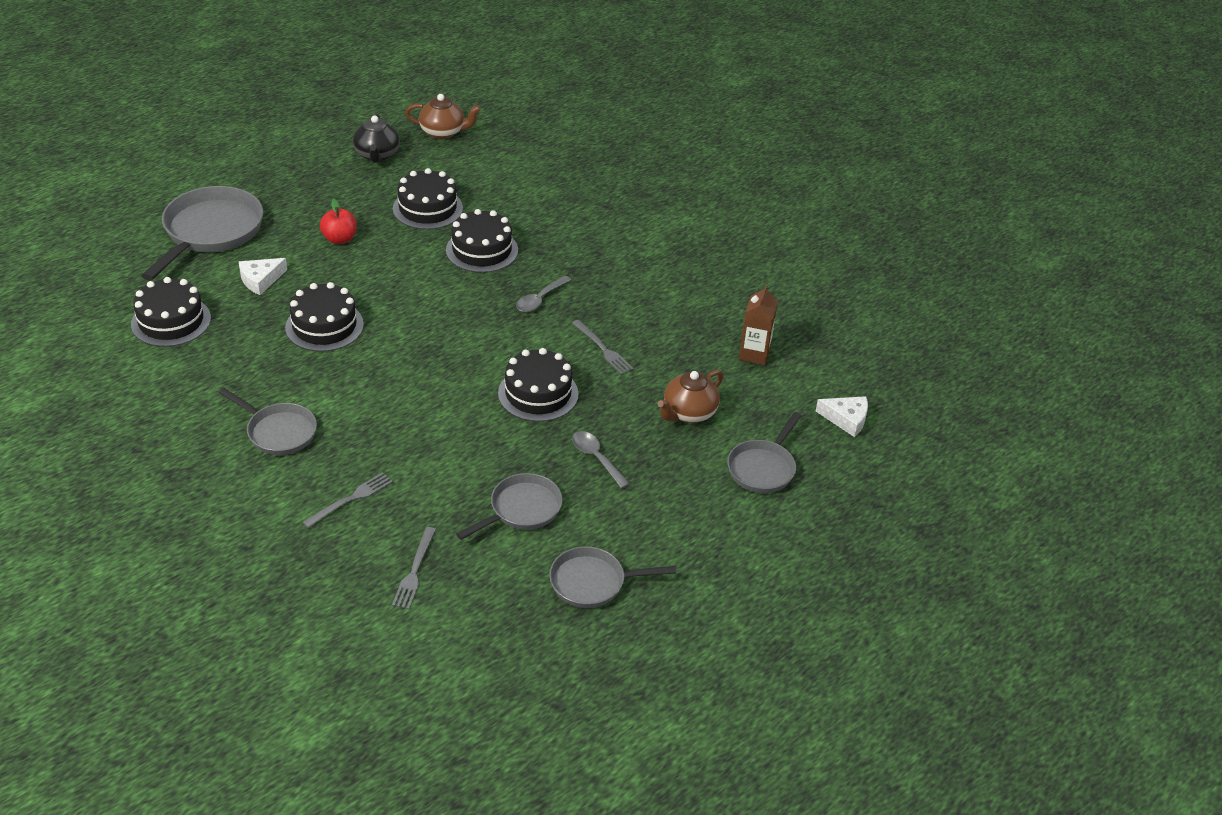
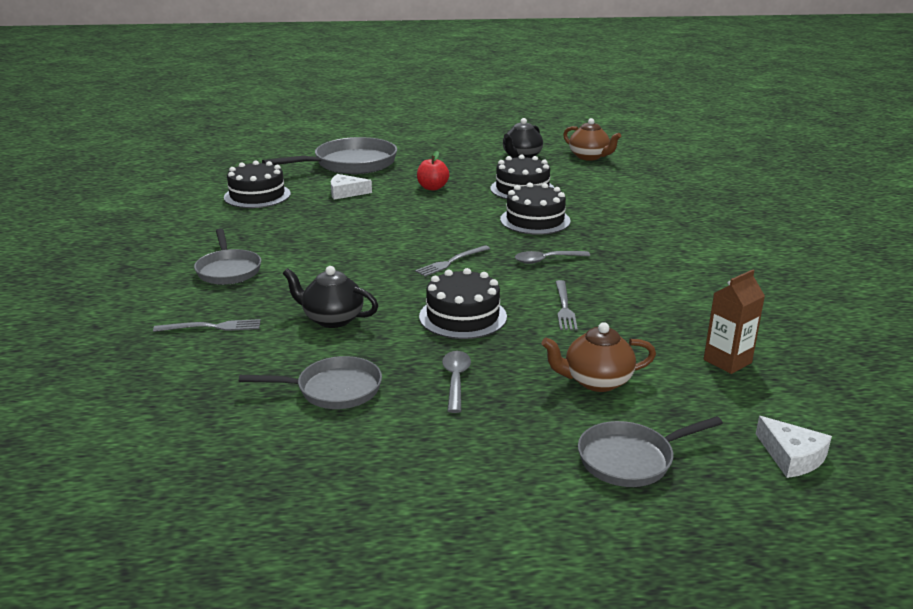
camera: 40 degrees right, 15 degrees down
(324, 326) = (352, 226): black cake -> none
(414, 571) = (181, 394): grey fork -> grey fork (451, 262)
(440, 444) = (332, 319): none -> black teapot
(592, 582) = (316, 477): grey pan -> none

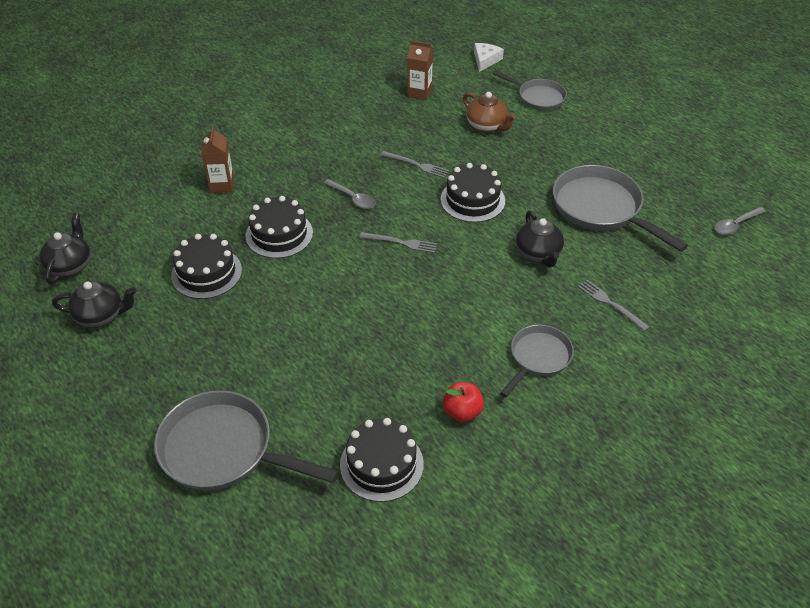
camera: 125 degrees left, 20 degrees up
(333, 390) = (601, 208): grey pan -> grey pan, size x1.67
(346, 193) = (314, 394): white cheese -> none
(432, 188) = (250, 336): red apple -> red apple (462, 412)
(455, 380) = (541, 171): grey spoon -> grey spoon (735, 225)
(564, 307) = (416, 165): grey fork -> grey fork turned 60 degrees clockwise
(589, 157) = (70, 266): brown teapot -> black teapot
(636, 215) = (222, 185): none -> brown carton

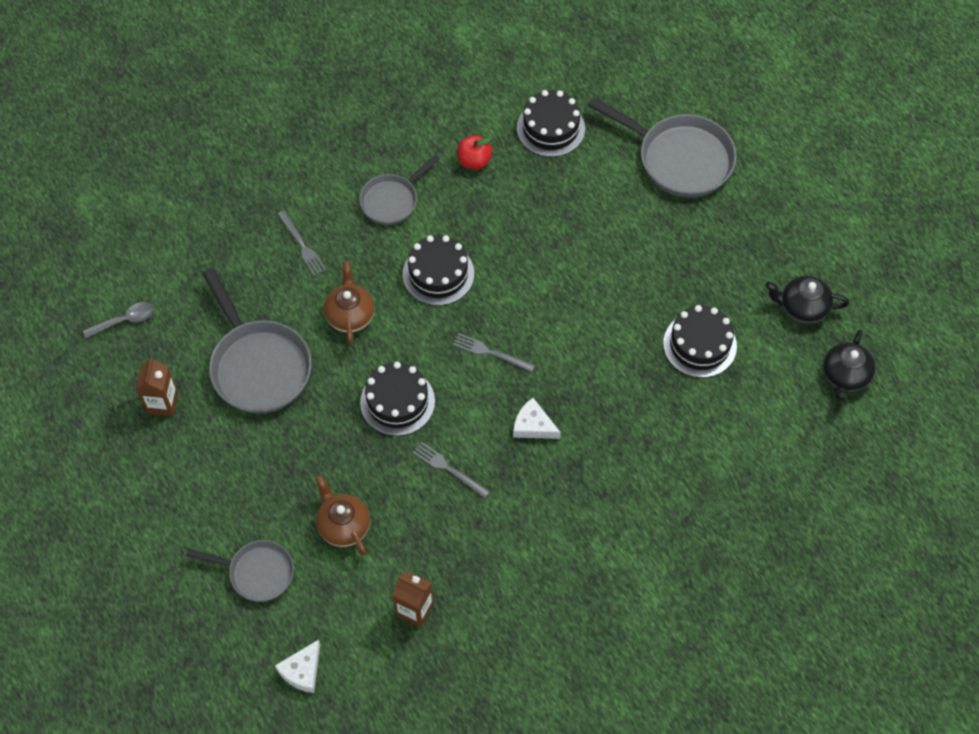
camera: 170 degrees left, 15 degrees up
(222, 185) = (685, 472): brown carton -> brown carton (163, 403)
(279, 234) = (621, 385): black cake -> black cake (438, 274)
(353, 198) = (533, 425): grey spoon -> white cheese
(538, 97) = (257, 572): grey pan -> grey pan turned 150 degrees clockwise
(538, 254) = (350, 315): black teapot -> brown teapot

